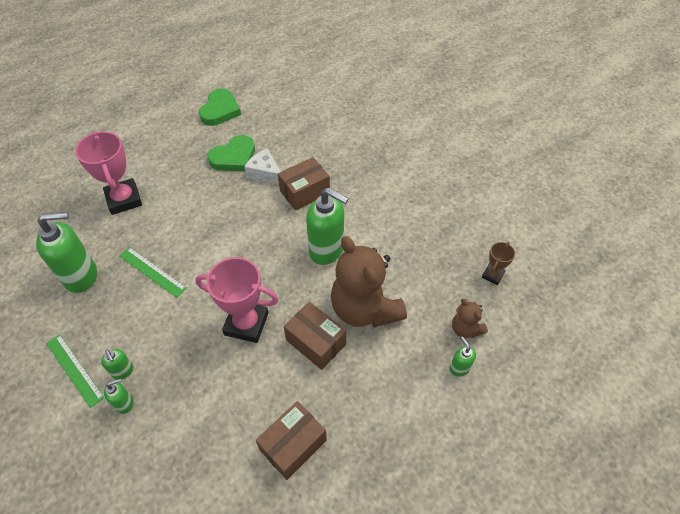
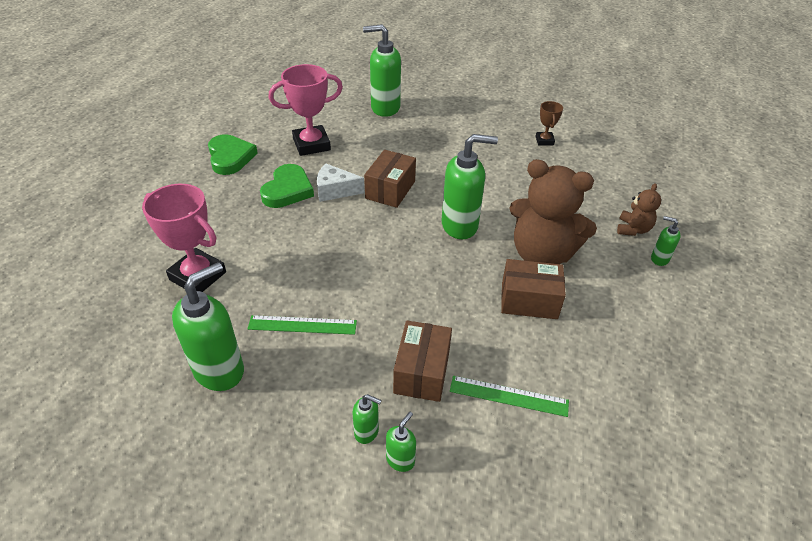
camera: 35 degrees left, 10 degrees down
(74, 369) = (307, 464): green ruler -> green ruler (508, 396)
(246, 324) = (450, 319): pink trophy -> pink trophy (311, 144)
(293, 445) = (600, 393): brown box -> brown box (422, 372)
(370, 112) = (385, 108): none -> green soap dispenser
(465, 329) = (633, 229): brown teddy bear -> brown teddy bear turned 90 degrees counterclockwise
(492, 275) = (610, 183): brown trophy -> brown trophy (544, 141)

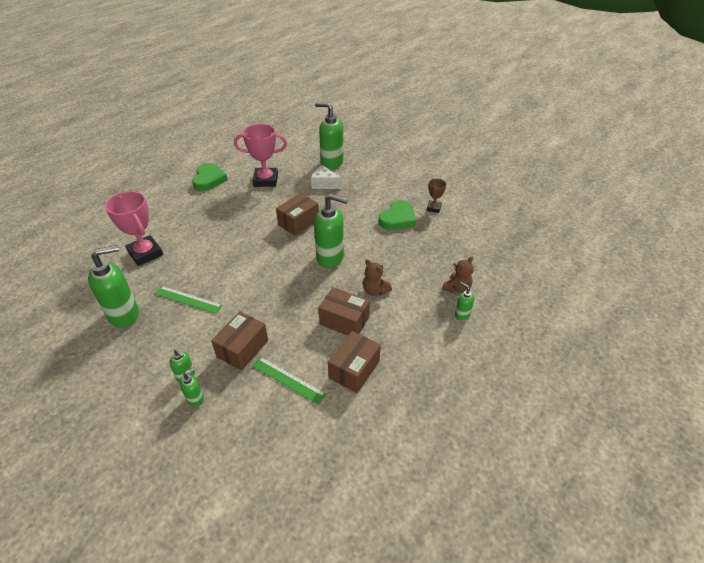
camera: 20 degrees right, 0 degrees up
(287, 190) = (231, 209): green heart -> green heart (398, 219)
(335, 190) = (261, 215): white cheese -> white cheese (324, 184)
(541, 254) = (375, 291): brown teddy bear -> brown teddy bear, size x0.47
(581, 359) = (354, 369): none -> brown box

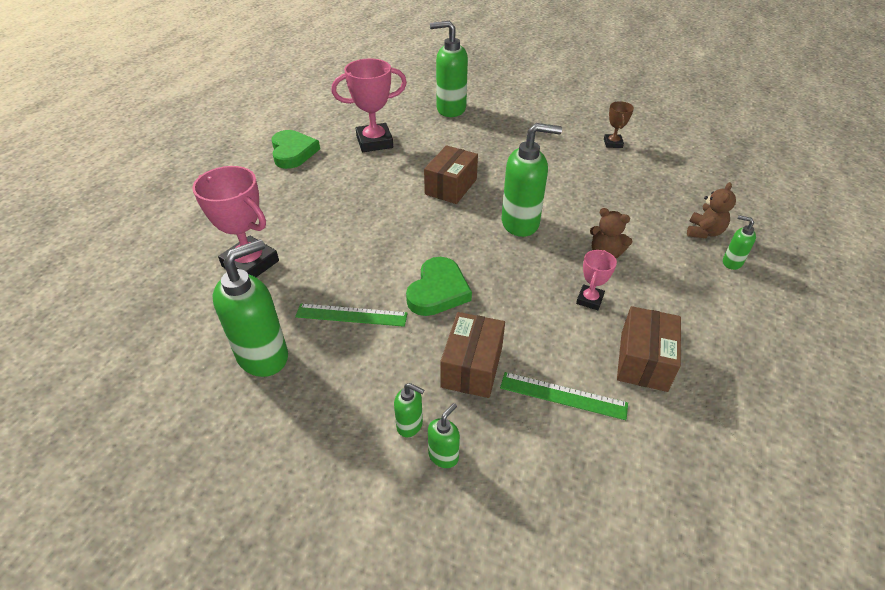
camera: 15 degrees left, 0 degrees up
(324, 184) = (456, 135): white cheese -> none
(344, 321) = (589, 300): brown box -> pink trophy
(398, 219) = (577, 162): green heart -> green heart (438, 291)

